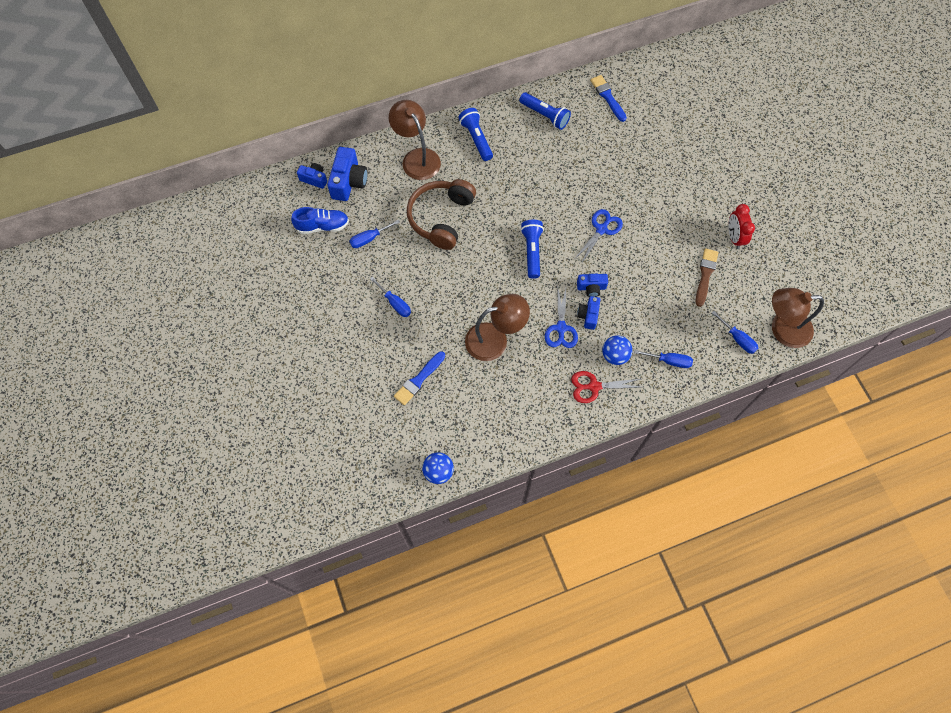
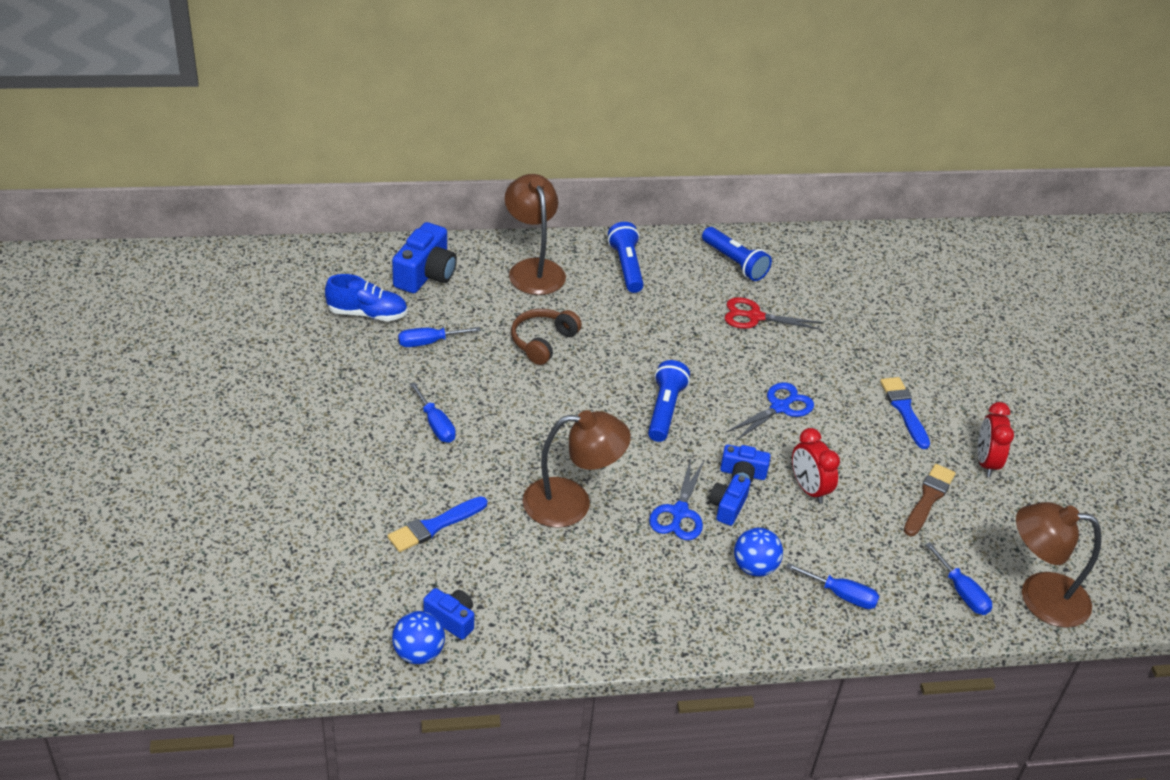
camera: 10 degrees right, 25 degrees down
(314, 179) = (378, 261): blue camera -> blue camera (451, 619)
(441, 218) = (542, 342): brown headphones -> brown headphones, size x0.63
(594, 386) = (709, 600): red scissors -> red scissors (755, 317)
(607, 97) = (833, 262): blue brush -> blue brush (904, 410)
(633, 288) = (808, 489): none -> red clock

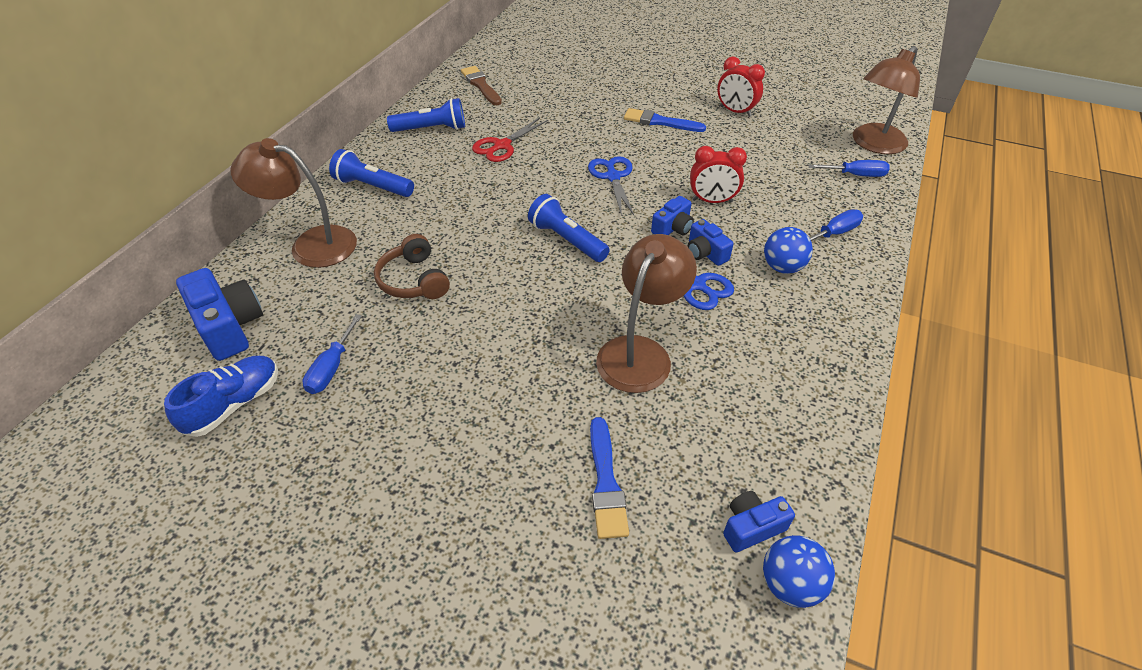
camera: 55 degrees left, 5 degrees up
(436, 425) = (457, 415): blue screwdriver -> none
(928, 498) = (755, 149): brown brush -> brown brush (481, 85)

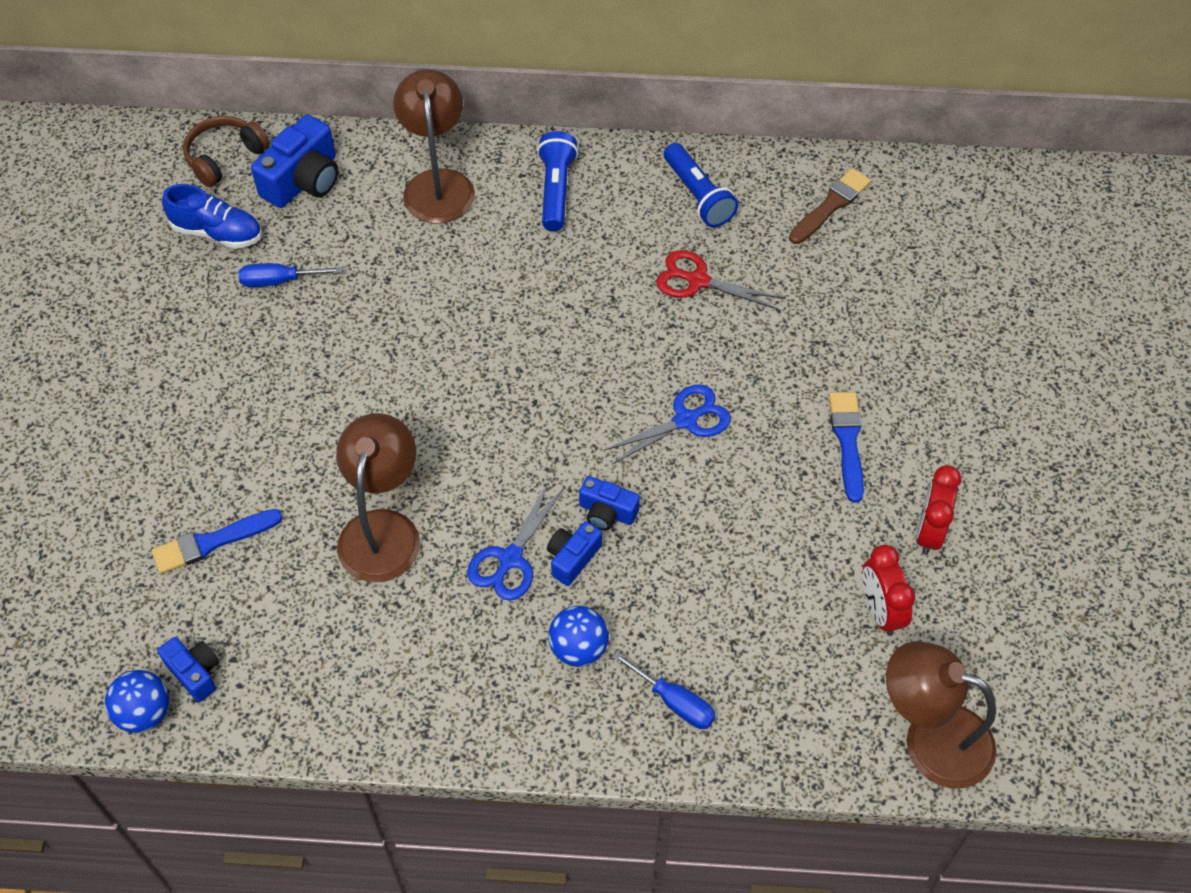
camera: 70 degrees right, 10 degrees up
(413, 280) = (417, 293): brown headphones -> brown headphones (224, 157)
(567, 240) = (538, 409): blue flashlight -> none
(640, 352) = (383, 529): brown lamp -> brown lamp turned 90 degrees counterclockwise
(712, 201) = (683, 544): red clock -> red clock (880, 611)
(855, 175) = (830, 718): blue screwdriver -> none

